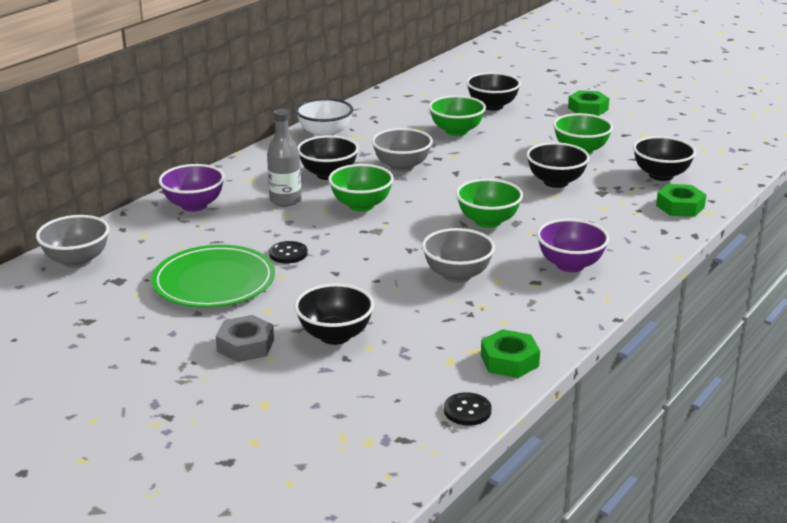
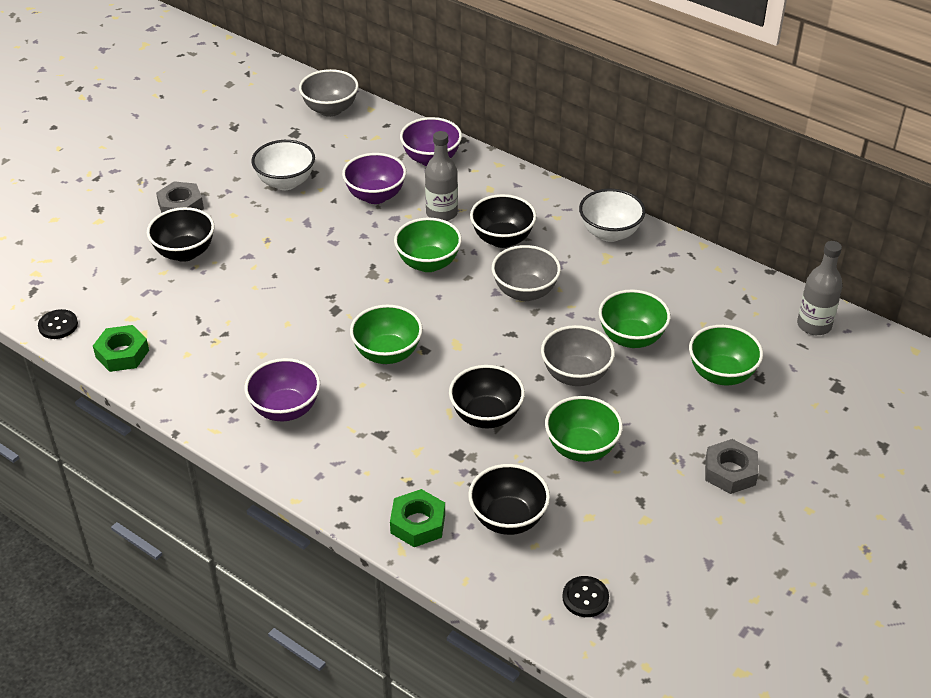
camera: 90 degrees right, 15 degrees up
(214, 281) = (286, 182): green plate -> white bowl
(250, 232) = (375, 196): none -> purple bowl
(288, 254) = (330, 220): black button -> black button (585, 598)
(436, 78) = (814, 325): none -> grey bottle
(457, 275) = (275, 327): grey bowl -> grey bowl (575, 375)
(492, 106) = (721, 374): black bowl -> green bowl
(588, 109) = (730, 472): green nut -> grey nut

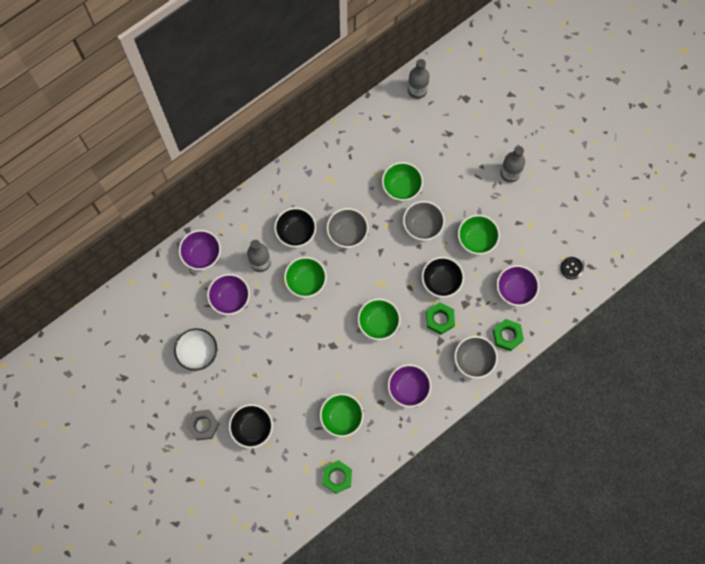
camera: 75 degrees left, 30 degrees up
(58, 325) = (300, 515): black button -> none
(330, 109) = (124, 308): grey bowl -> grey bowl (473, 361)
(419, 426) = (440, 319): none -> green nut
(508, 519) = (515, 290): black bowl -> purple bowl
(609, 233) = (309, 170): white bowl -> none
(721, 374) = (441, 152): green bowl -> green bowl (341, 418)
(730, 472) = (510, 173): grey nut -> grey bottle

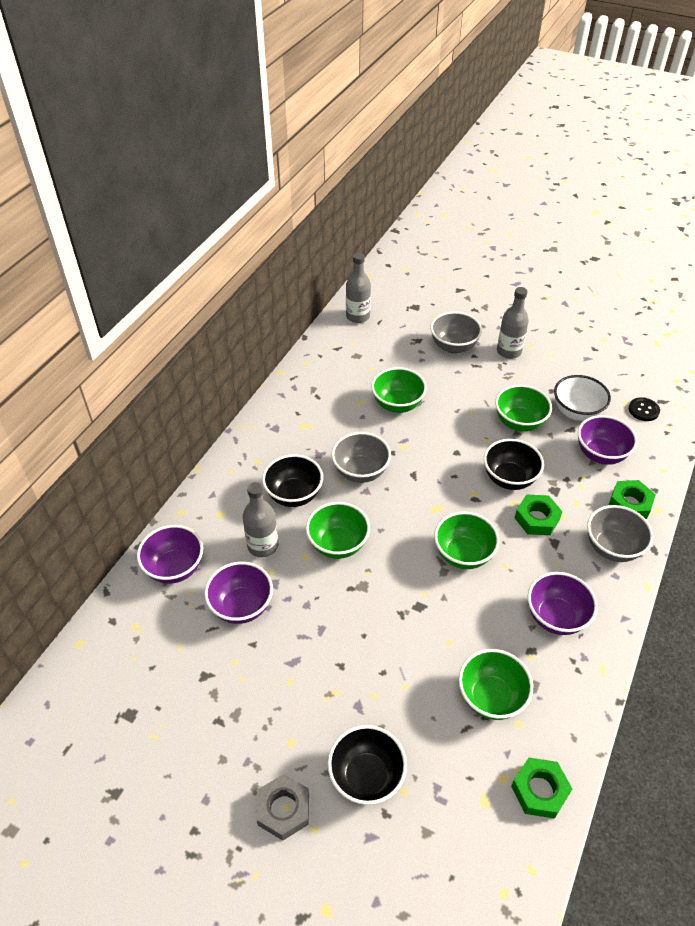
camera: 25 degrees left, 25 degrees down
(198, 353) = (226, 700): white bowl -> white bowl (576, 412)
(422, 226) = (447, 432): grey bowl -> grey bowl (453, 346)

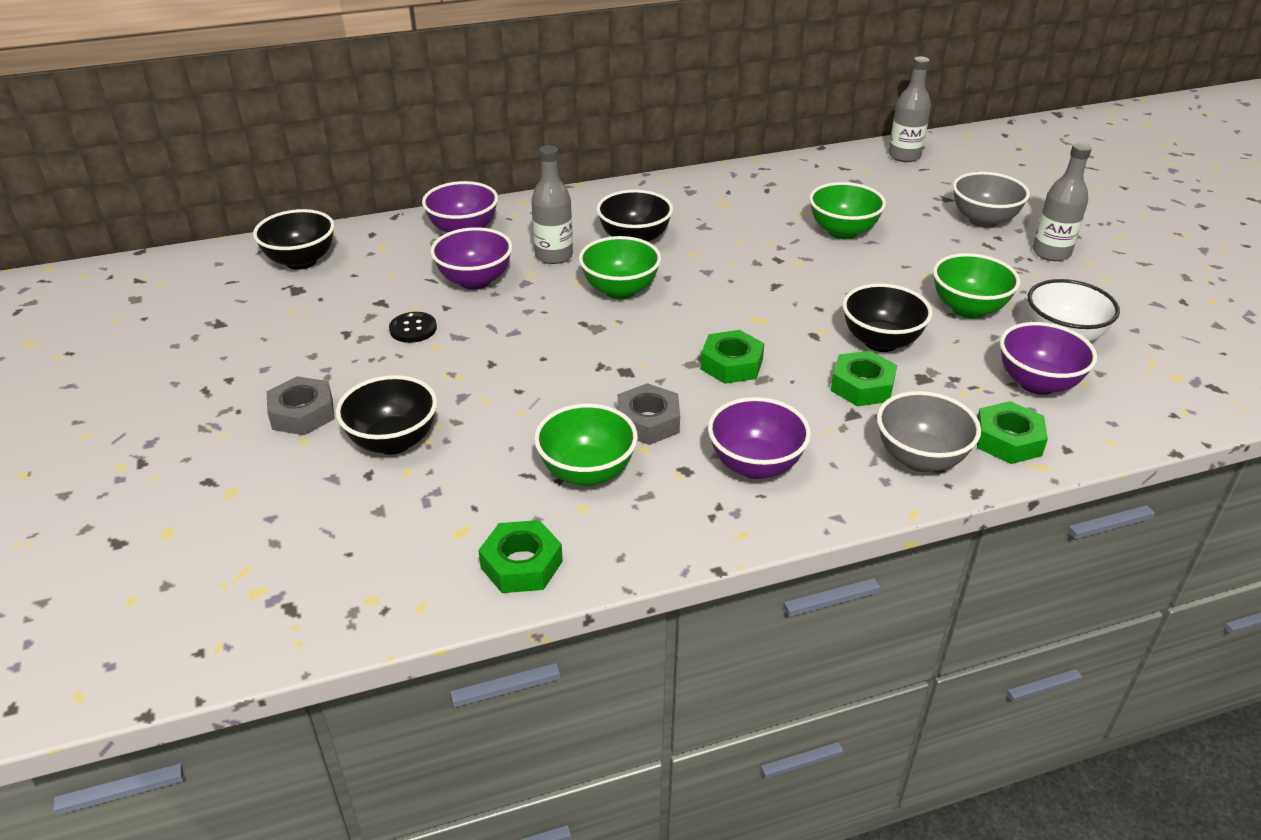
camera: 45 degrees right, 10 degrees down
(94, 687) = (301, 261): none -> black bowl
(360, 472) = (724, 257): grey bowl -> none
(463, 554) = (731, 364): green bowl -> green nut
(475, 633) = (648, 422): none -> grey nut
(643, 410) = (1170, 381): black button -> black button (413, 329)

